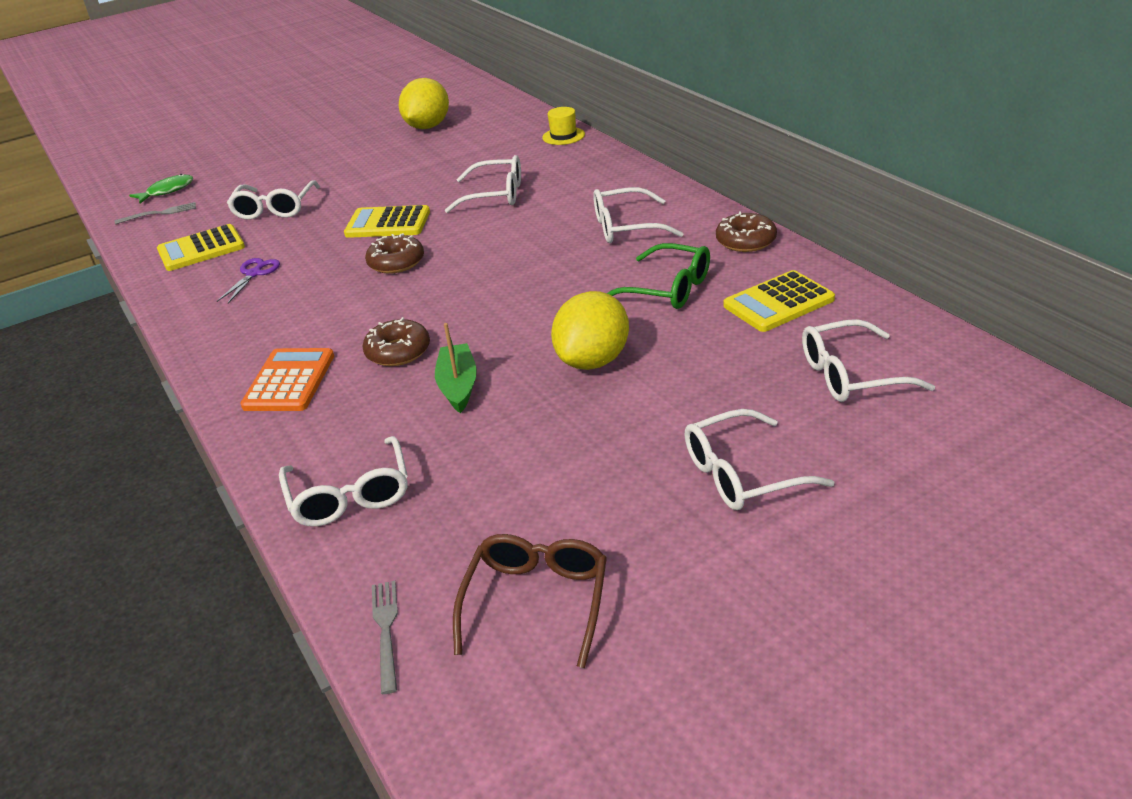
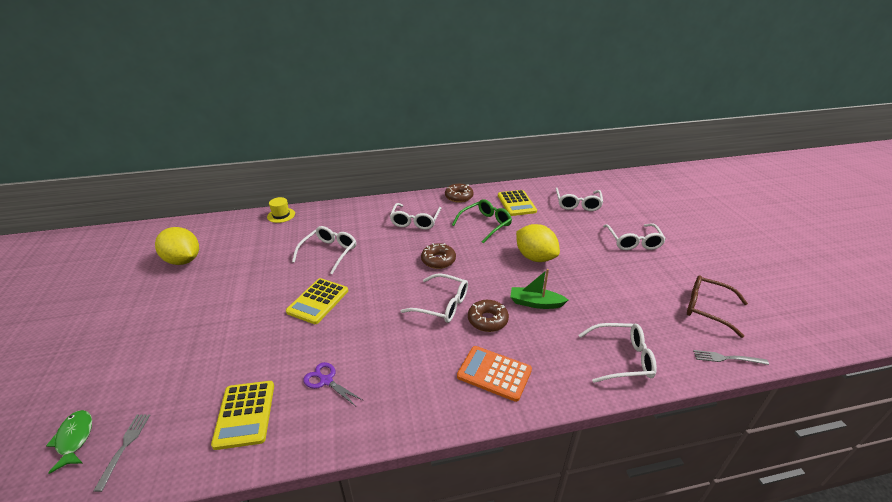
camera: 75 degrees left, 0 degrees up
(274, 209) = (221, 358): white glasses -> white glasses (442, 305)
(396, 262) = (377, 305): brown donut -> brown donut (438, 260)

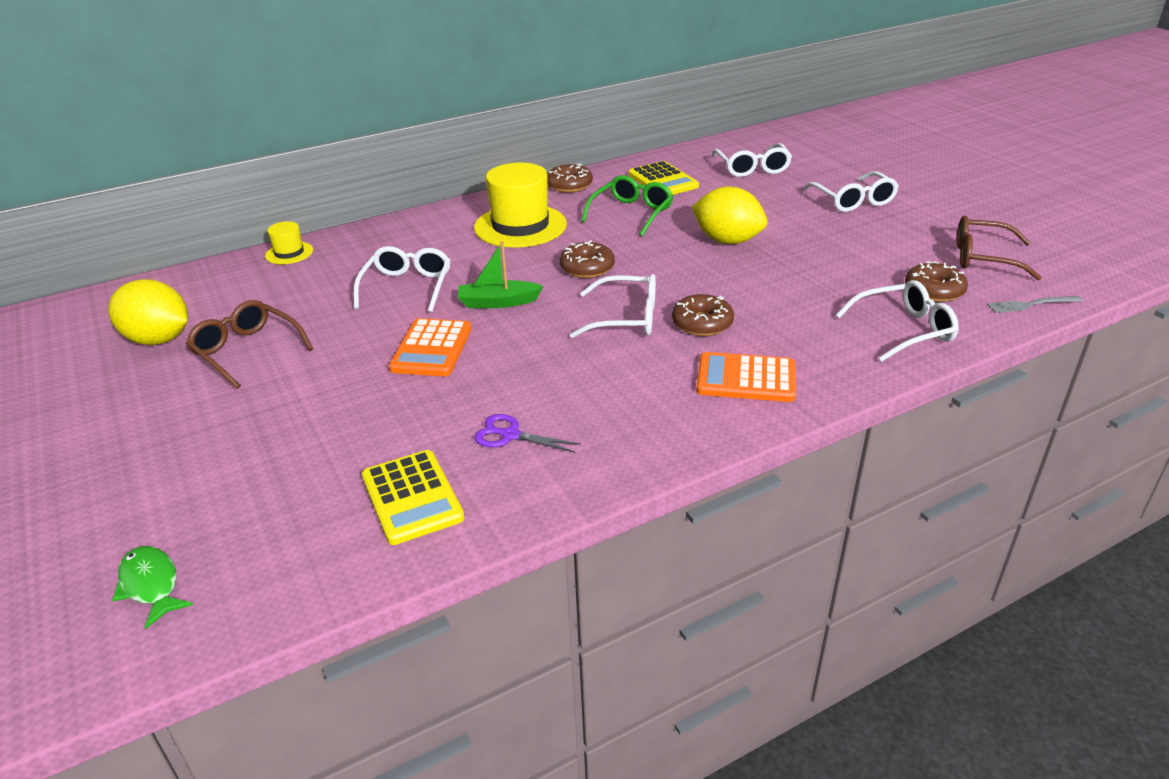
camera: 15 degrees left, 0 degrees up
(124, 447) = (245, 574): grey fork -> none
(221, 279) = (247, 351): none -> brown glasses
(318, 301) = (431, 348): yellow calculator -> orange calculator
(415, 221) = (520, 226): white glasses -> yellow hat
(535, 303) = (758, 292): green boat -> green boat (498, 302)
(658, 329) = (934, 290): none -> brown donut

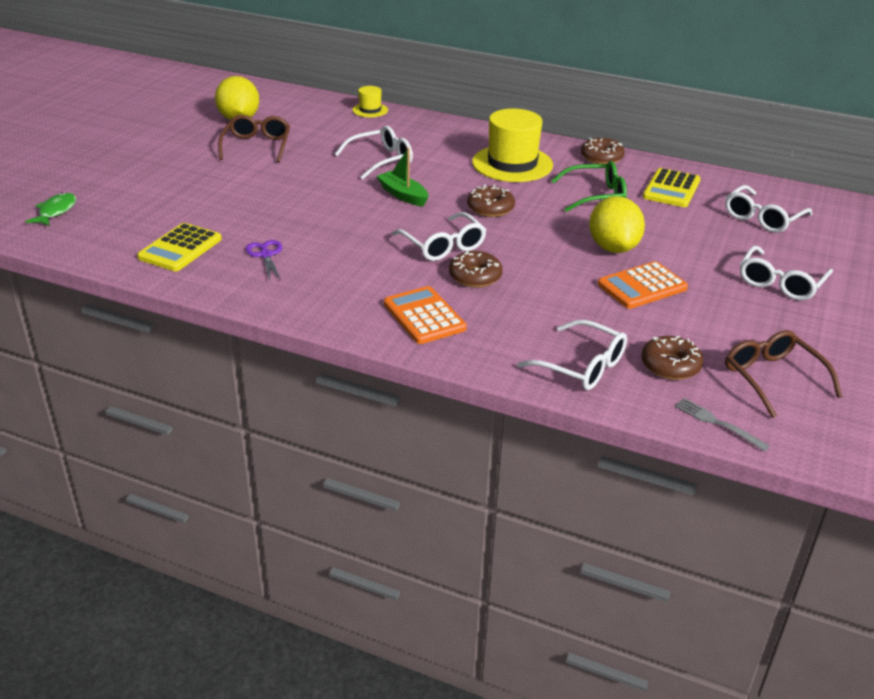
camera: 50 degrees right, 0 degrees up
(431, 348) = (324, 196): orange calculator -> orange calculator (642, 286)

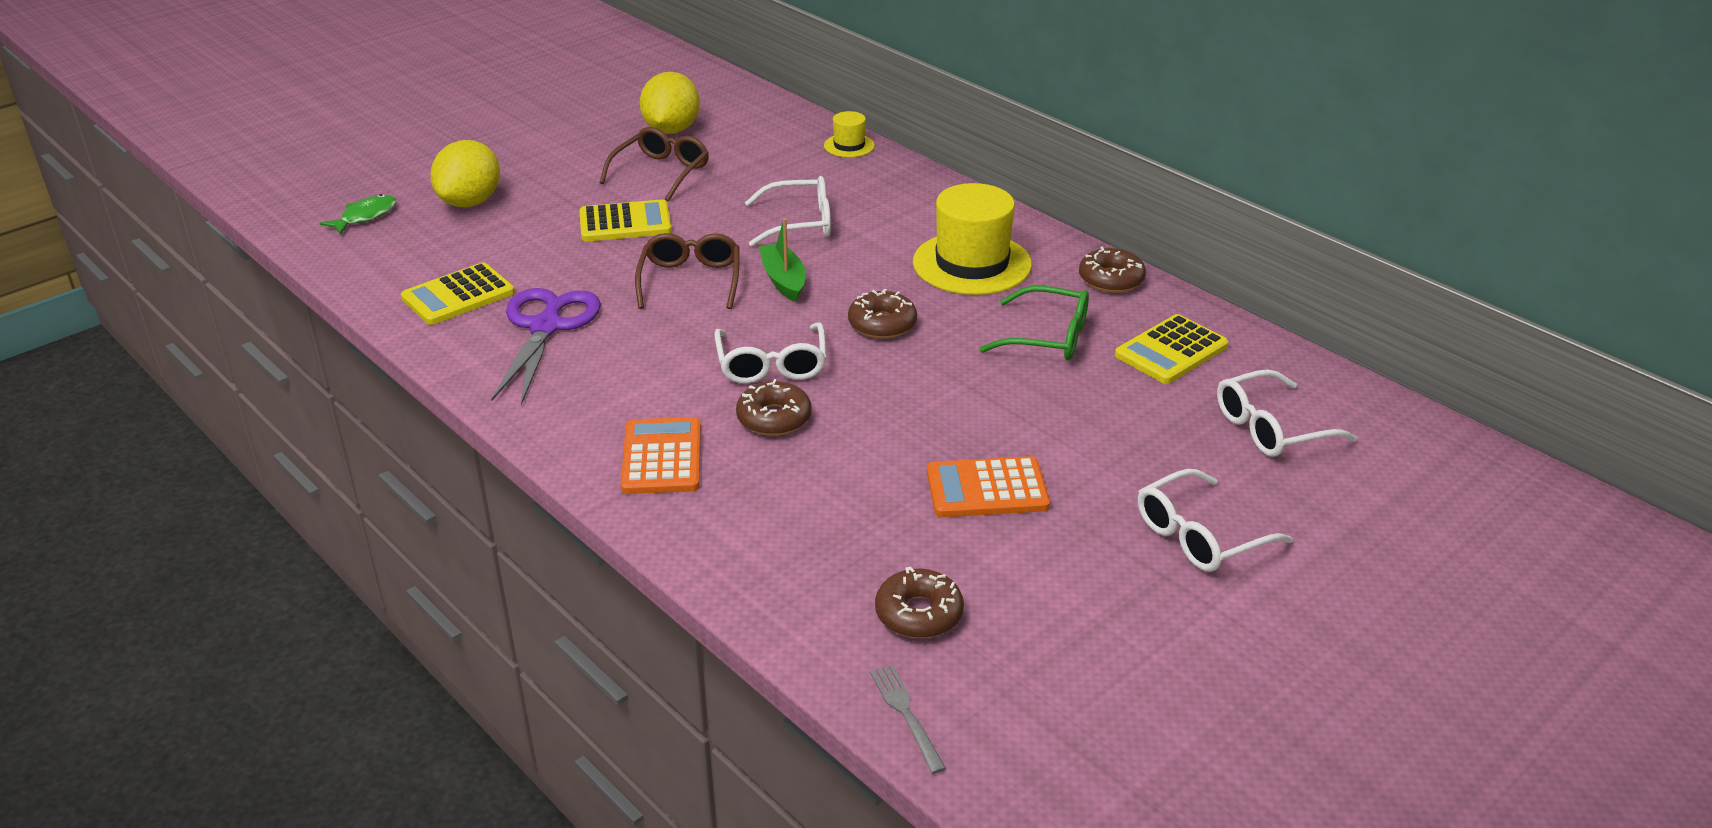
camera: 25 degrees right, 0 degrees up
(260, 181) = (625, 223): none -> yellow calculator
(266, 255) = (546, 327): purple scissors -> purple scissors, size x1.94
(581, 366) = (798, 581): white glasses -> none
(613, 248) = (999, 421): yellow lemon -> yellow lemon (470, 202)
(772, 378) = (1046, 674): brown glasses -> brown glasses (690, 280)

